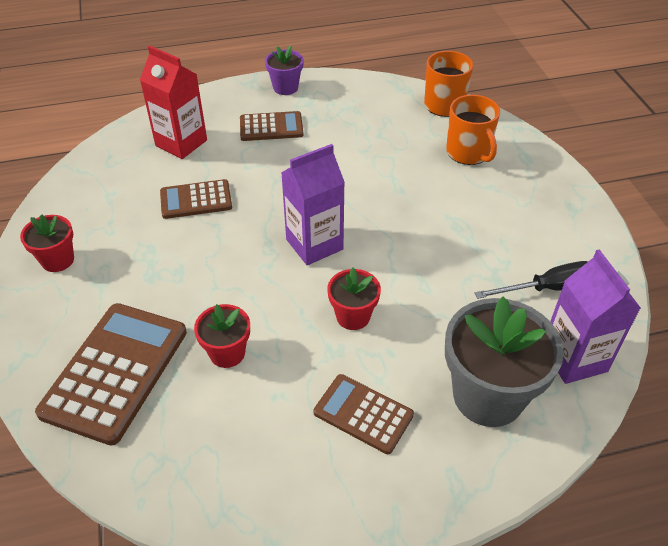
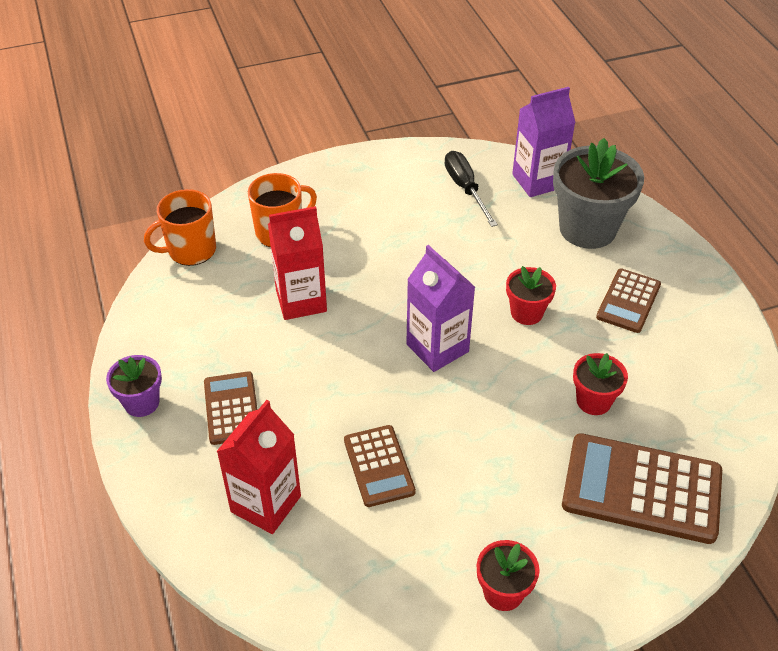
camera: 95 degrees left, 0 degrees up
(381, 163) = (301, 301): none -> red carton

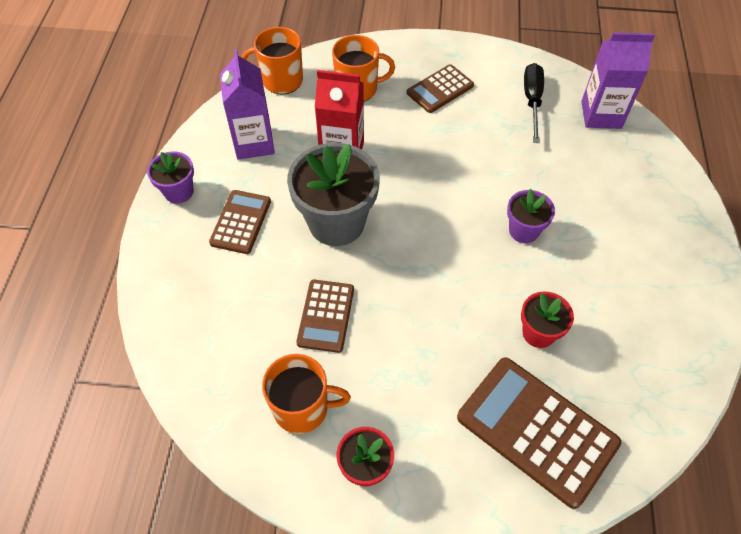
camera: 25 degrees right, 10 degrees up
(266, 504) = (223, 311): red carton -> none
(407, 563) = (302, 408): none -> orange mug
(437, 348) = (429, 233): purple carton -> purple carton (254, 143)
(526, 313) = (523, 231): red flower pot -> purple flower pot
(587, 229) = (622, 174): grey flower pot -> grey flower pot (336, 222)
(628, 301) = (623, 254): brown calculator -> brown calculator (440, 89)

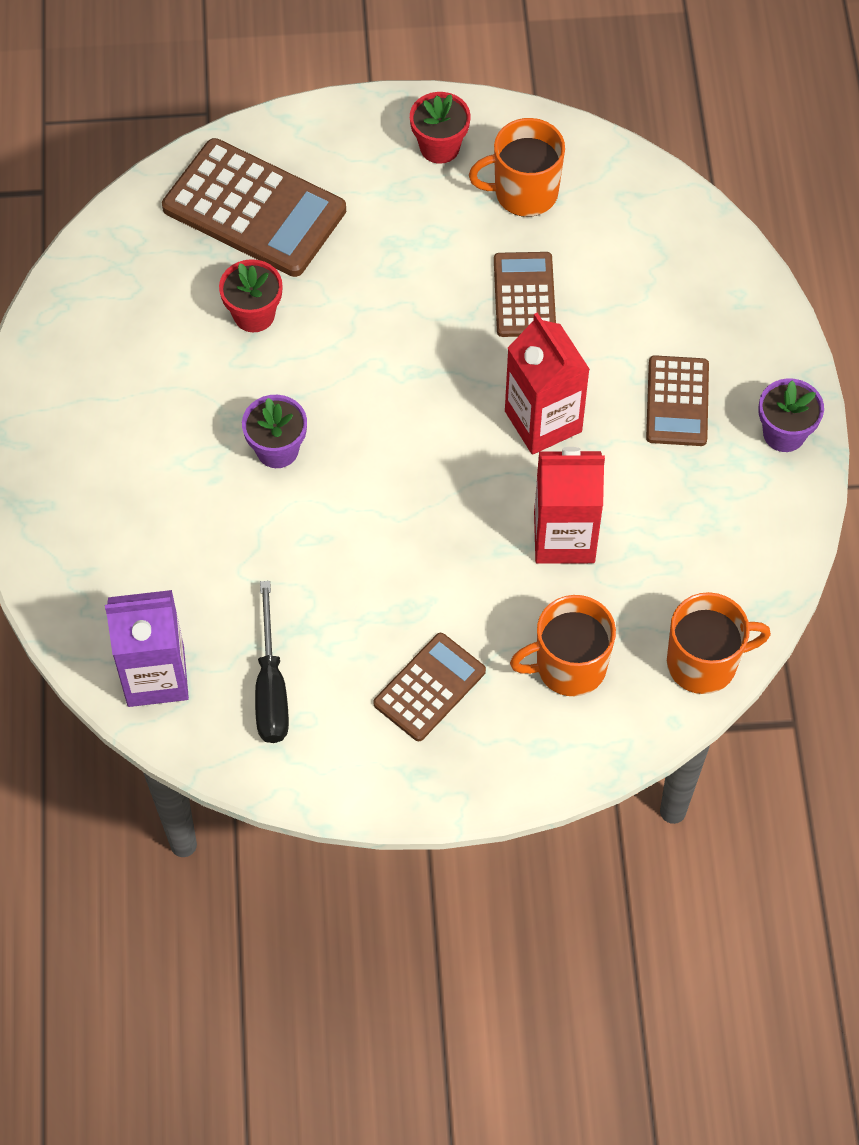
camera: 170 degrees right, 5 degrees up
(254, 143) = (705, 532): purple carton -> none
(336, 222) = (543, 421): grey flower pot -> red carton

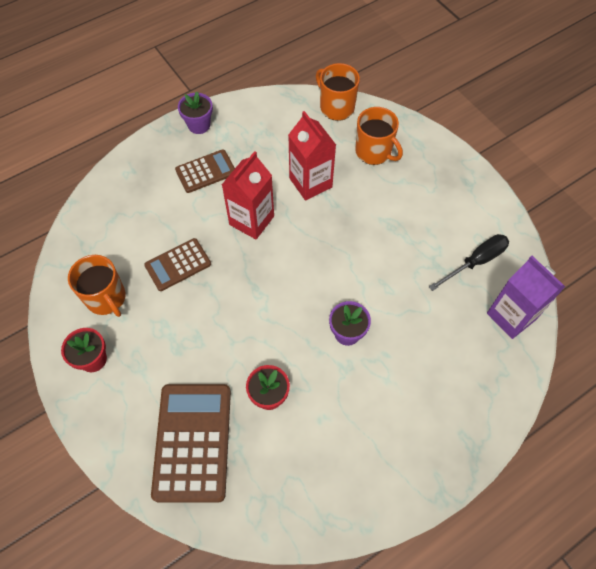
camera: 120 degrees left, 0 degrees up
(429, 687) = (424, 198): brown calculator -> none

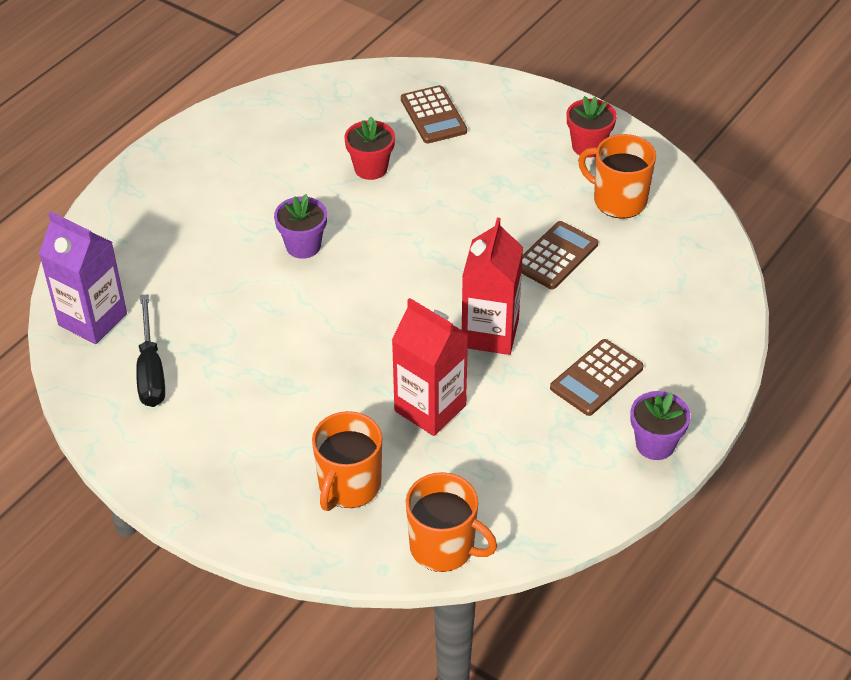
camera: 160 degrees right, 15 degrees down
(193, 441) = (433, 115): brown calculator -> brown calculator, size x0.58
(374, 152) = (349, 486): orange mug -> orange mug turned 90 degrees counterclockwise
(475, 262) = (151, 370): black screwdriver -> black screwdriver turned 45 degrees counterclockwise

